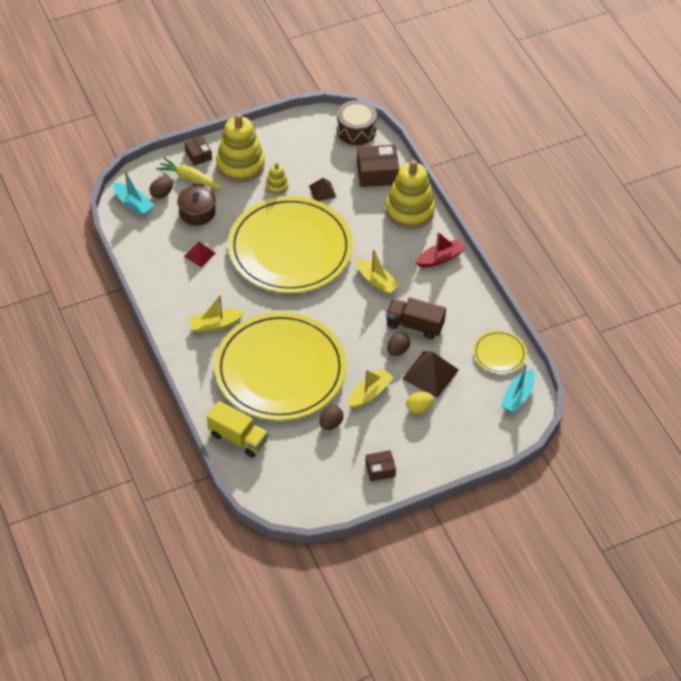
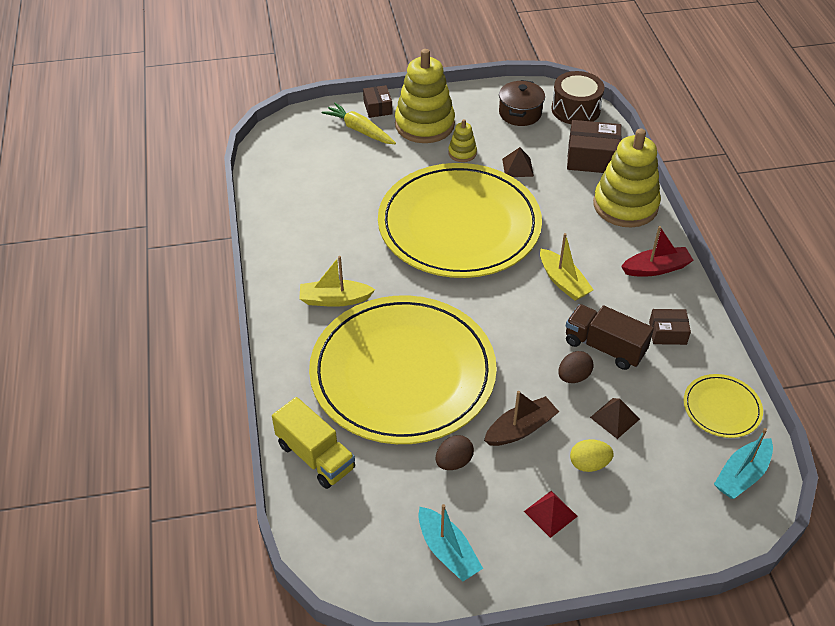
camera: 15 degrees right, 5 degrees down
(133, 203) = (283, 146): turquoise boat -> turquoise boat (447, 551)
(162, 194) = (320, 141): brown egg -> none
(197, 212) = (355, 167): brown pot -> brown pot (520, 113)
(199, 254) = (342, 213): red pyramid -> red pyramid (550, 513)
(369, 393) = (520, 429): yellow boat -> brown boat
(380, 469) = (510, 546): brown box -> brown box (667, 333)
(430, 374) = (615, 418): brown pyramid -> brown pyramid, size x0.58

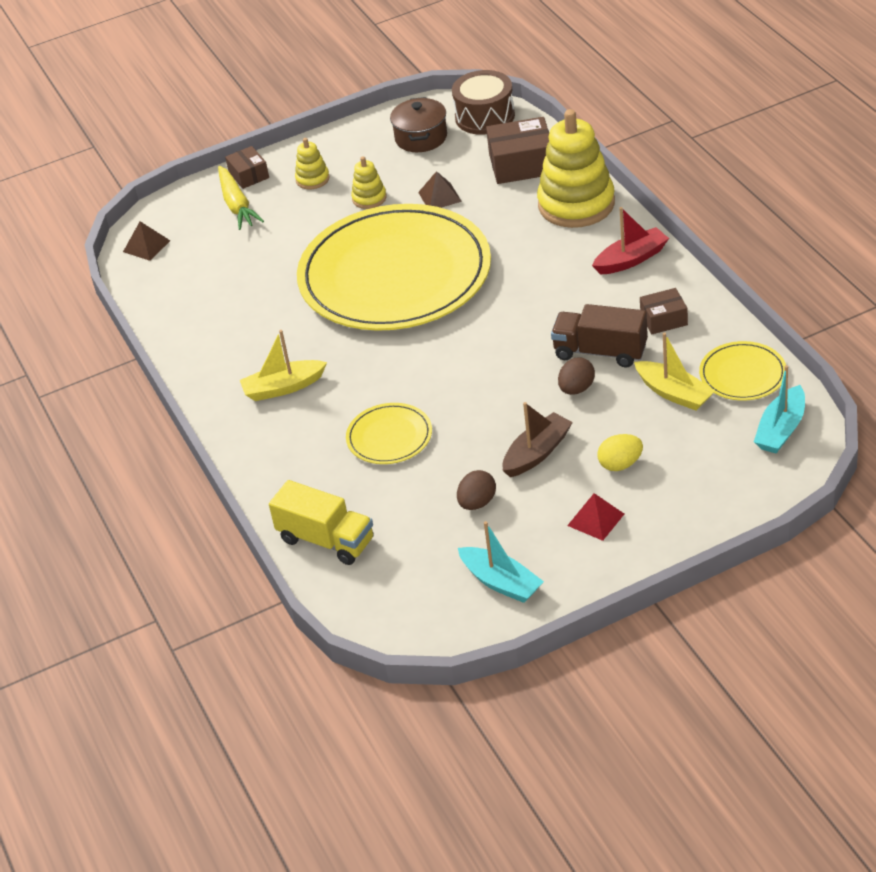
camera: 10 degrees left, 5 degrees down
(359, 130) = (237, 205): yellow carrot -> yellow carrot turned 135 degrees counterclockwise
(403, 373) = (389, 437): yellow plate -> yellow plate, size x0.41
(424, 124) = (312, 179): yellow stacking toy -> yellow stacking toy, size x0.46
(563, 282) = (533, 300): yellow boat -> yellow boat (674, 393)
(615, 418) = (633, 415): brown pyramid -> brown pyramid (146, 246)

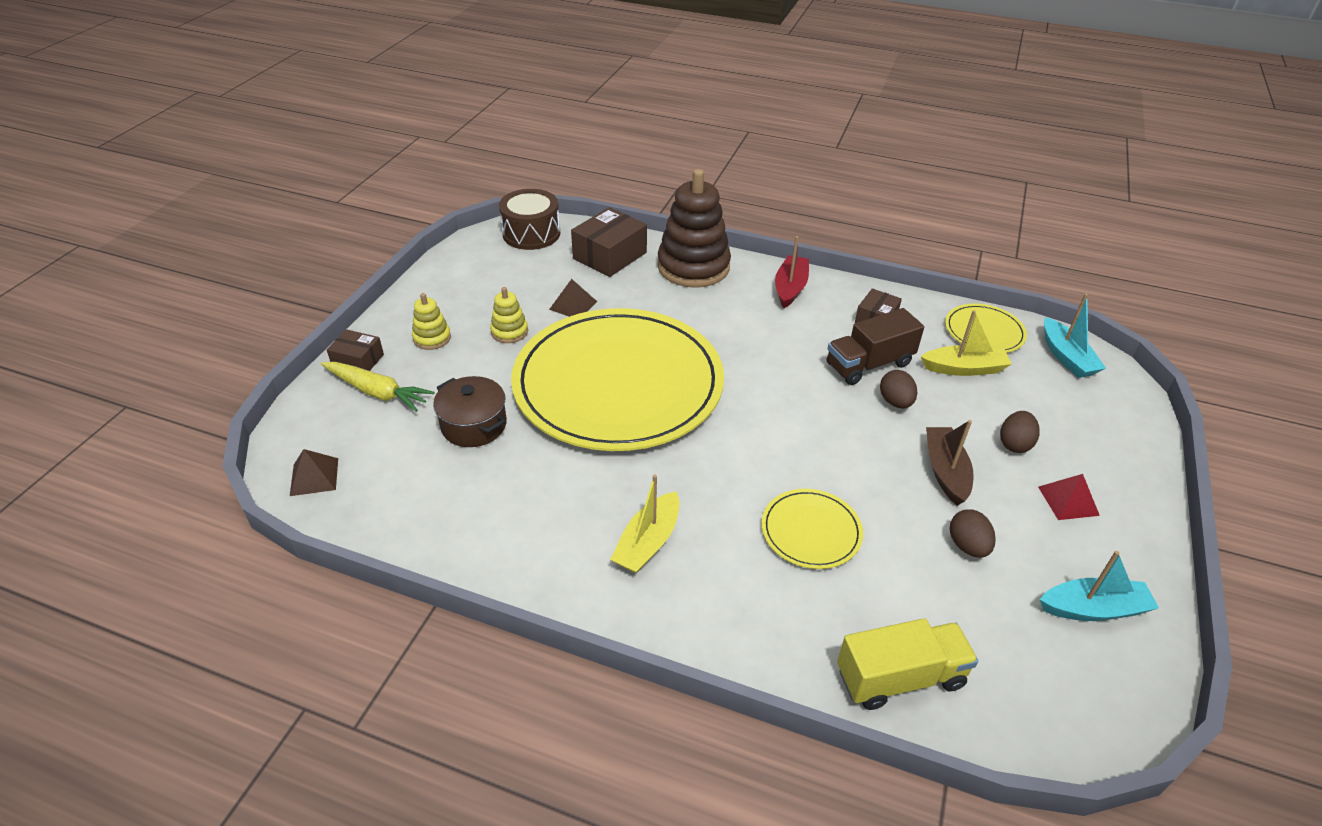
camera: 50 degrees left, 0 degrees up
(421, 137) = (495, 267): brown pot -> brown pot (474, 425)
(576, 204) = (693, 267): yellow stacking toy -> brown stacking toy
(620, 464) = (1014, 444): yellow egg -> brown egg

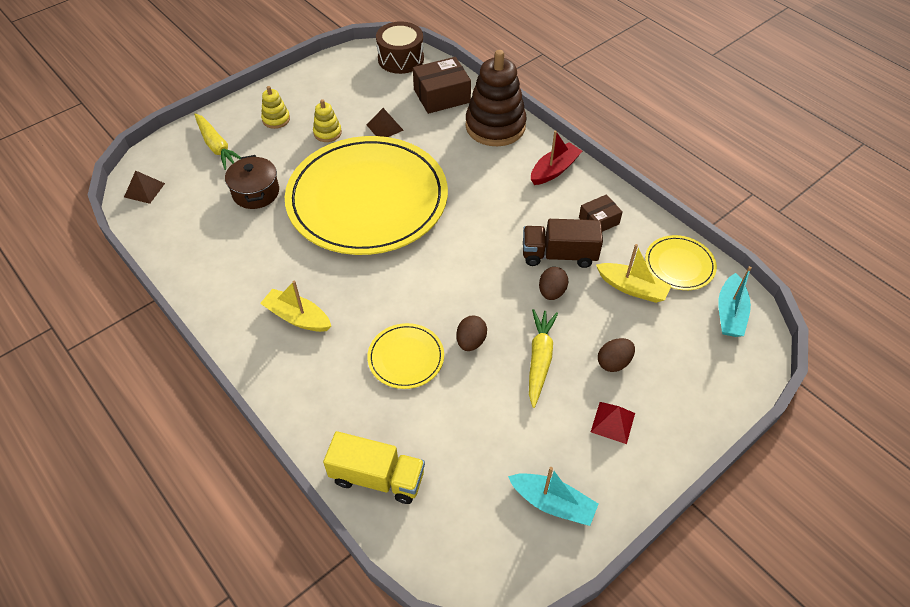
camera: 30 degrees right, 10 degrees up
(358, 360) = (221, 119): brown box -> none
(648, 542) = (297, 317): yellow boat -> yellow boat turned 60 degrees clockwise
(945, 471) = (539, 359): brown boat -> yellow carrot
(967, 546) = (504, 418): brown egg -> brown egg (471, 341)

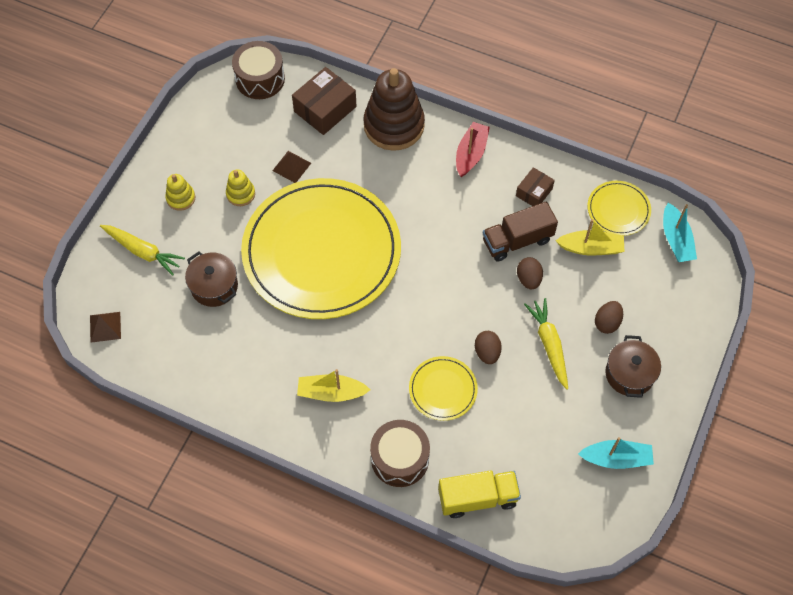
camera: 25 degrees left, 10 degrees up
(323, 404) = (400, 458): none -> brown drum
(613, 422) = (629, 374): red pyramid -> brown pot

